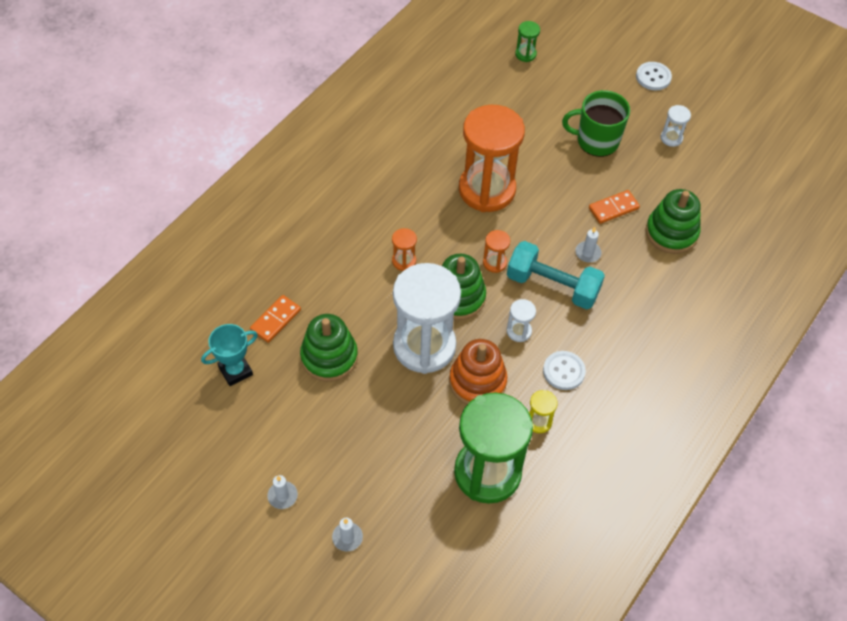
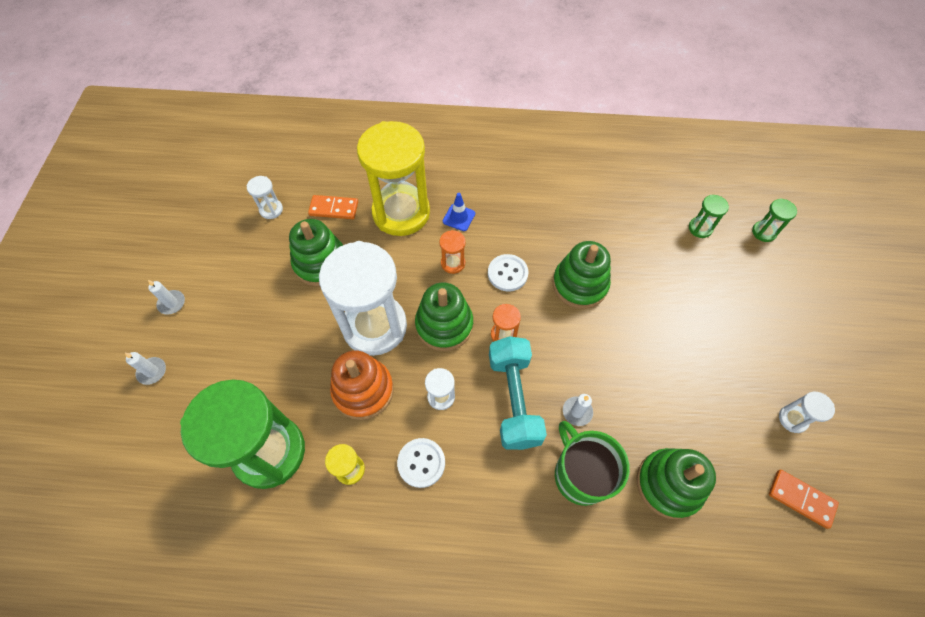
camera: 60 degrees right, 5 degrees up
(235, 371) = (271, 210): turquoise trophy -> white hourglass
(322, 271) = (401, 213): none -> yellow hourglass
(361, 233) = (459, 217): none -> blue traffic cone
(487, 190) = (579, 284): orange hourglass -> green stacking toy
(494, 87) = (700, 228): none -> green hourglass
(596, 141) = (720, 347): green mug -> green mug (580, 475)
(613, 208) = (651, 408): orange domino -> orange domino (801, 499)
(653, 77) = (854, 359): white button -> white button (507, 273)

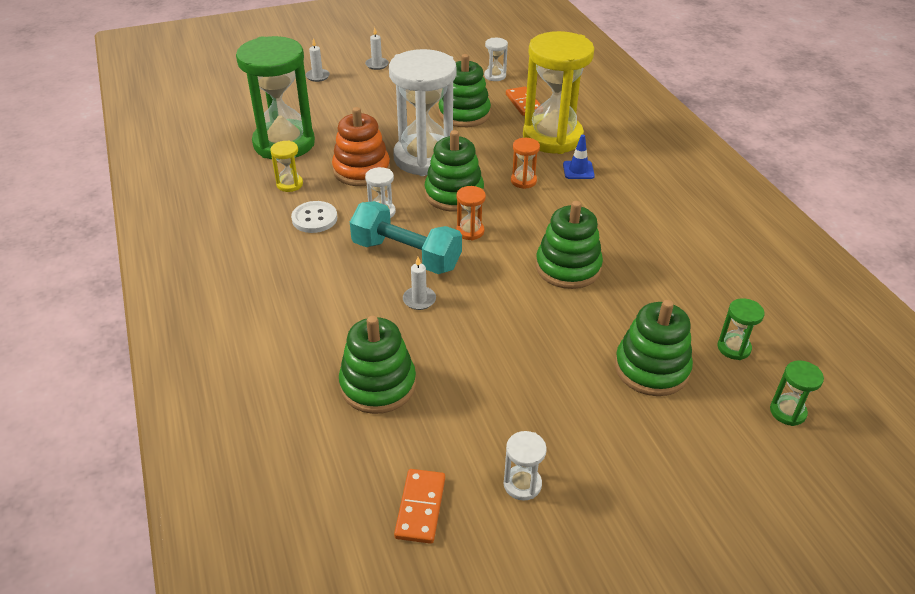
camera: 65 degrees right, 20 degrees down
(507, 273) = (540, 216): white button -> none
(514, 399) = (406, 255): turquoise dumbbell -> turquoise dumbbell turned 60 degrees clockwise
(580, 475) = (354, 317): green mug -> none
(705, 286) = (651, 368): none -> green stacking toy

